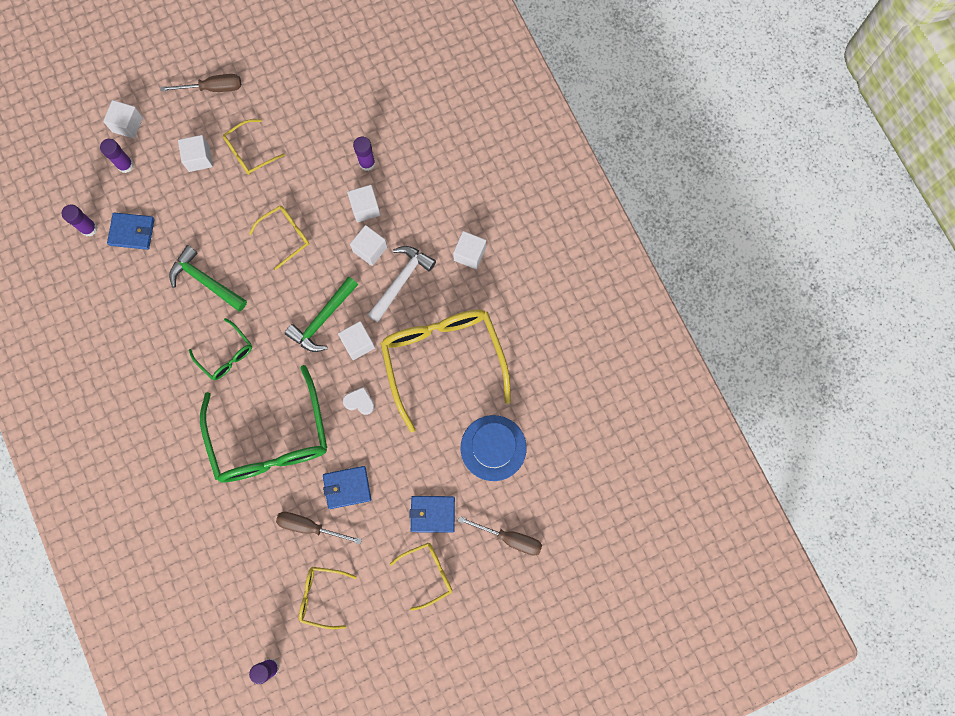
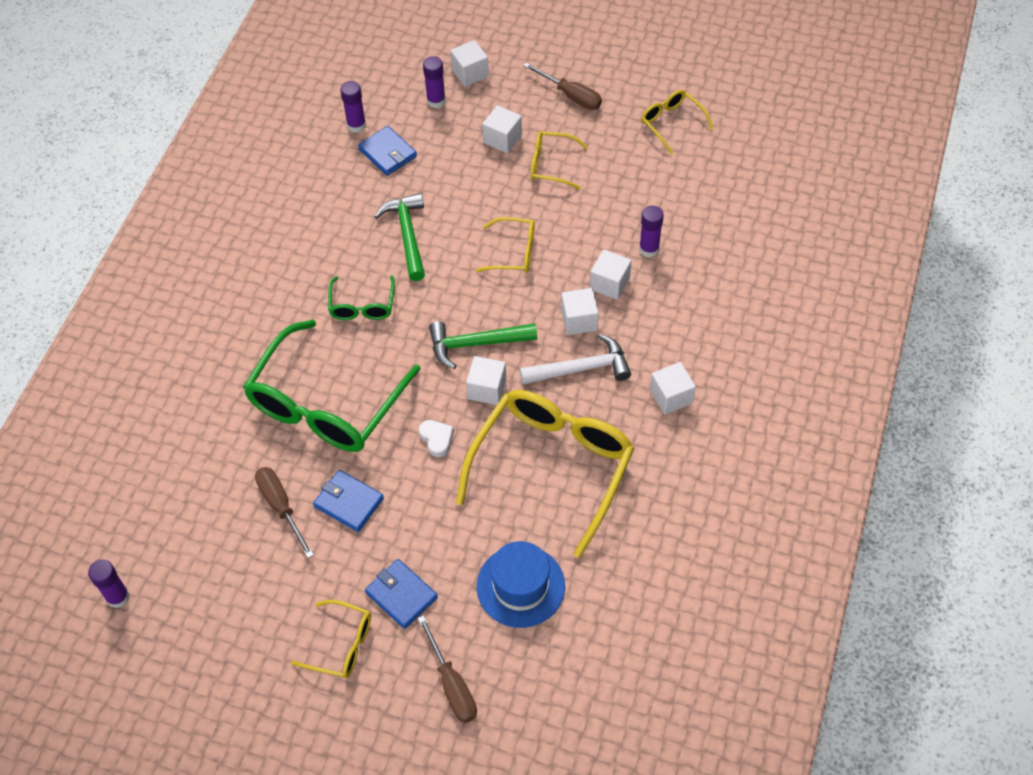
camera: 45 degrees right, 20 degrees down
(321, 596) = (227, 576): yellow glasses -> yellow glasses (671, 123)

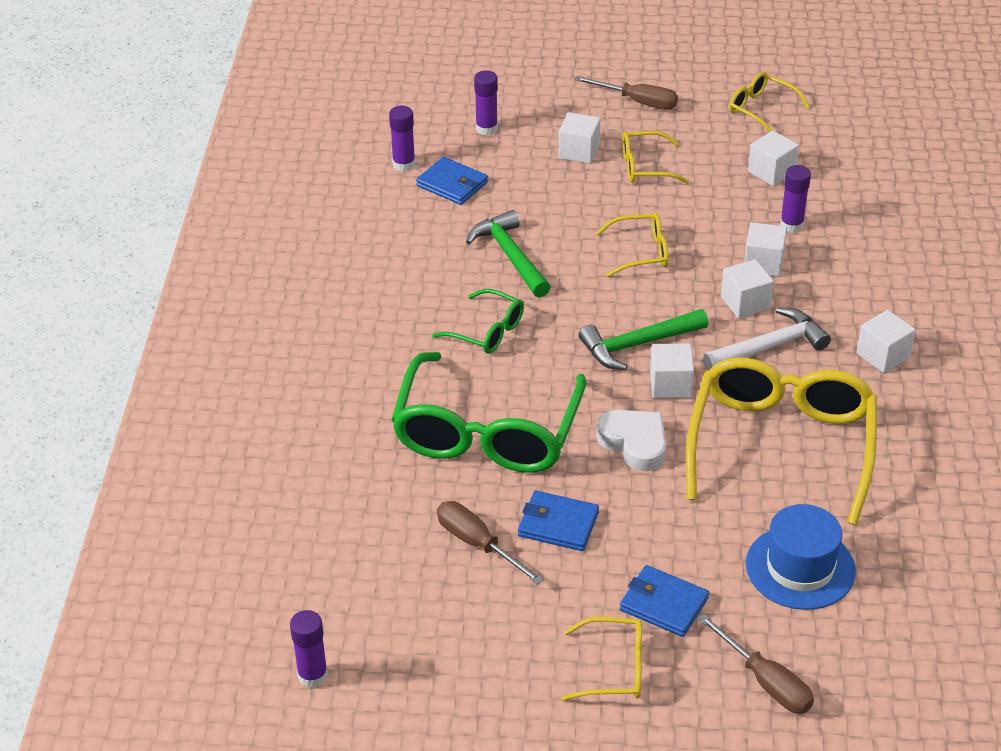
camera: 15 degrees left, 15 degrees down
(362, 306) = (487, 331): green glasses -> green glasses turned 45 degrees counterclockwise
(437, 439) = (634, 443): white heart -> white heart, size x1.60
(470, 73) = (514, 98): white cube -> white cube (771, 172)

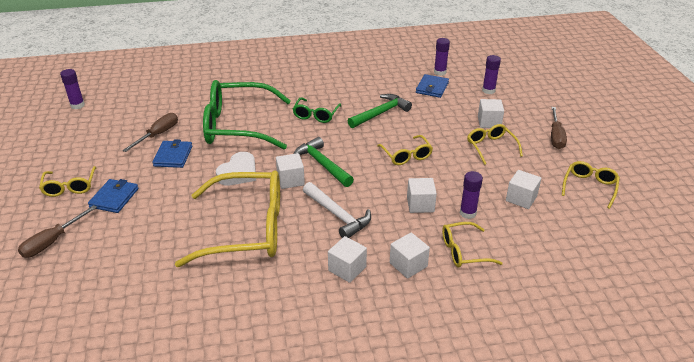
camera: 75 degrees right, 5 degrees down
(745, 303) = (377, 201): white cube -> white cube (408, 265)
(800, 567) = (141, 247): blue hat -> none
(866, 247) = (463, 251): none -> yellow glasses

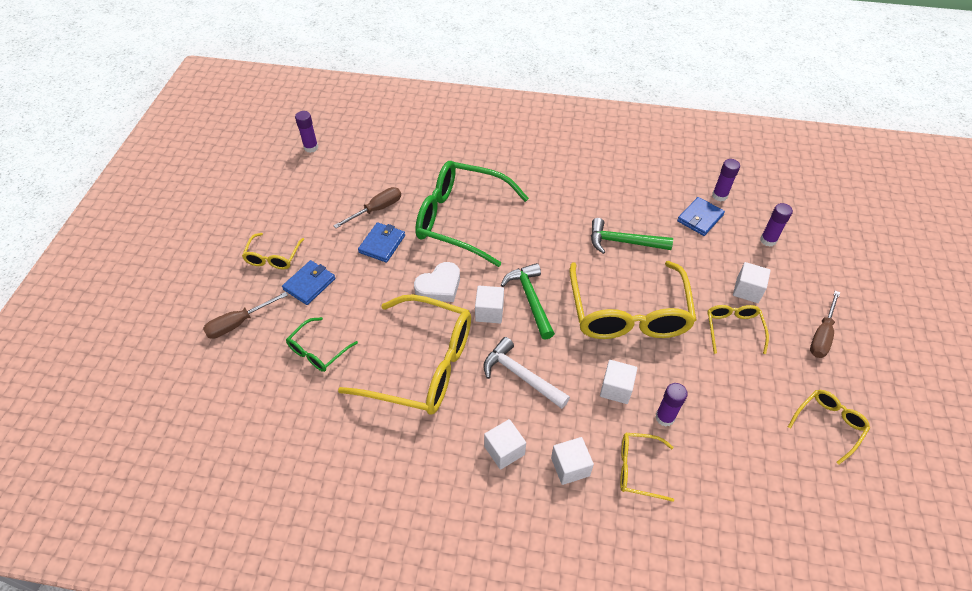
camera: 20 degrees right, 15 degrees up
(316, 115) = (549, 225): green glasses -> green glasses (318, 351)
(337, 215) = (521, 376): white hammer -> white hammer turned 150 degrees clockwise
(380, 113) = (623, 242): green hammer -> green hammer turned 150 degrees counterclockwise
(406, 155) = (628, 313): yellow glasses -> yellow glasses, size x2.12
(521, 198) = (736, 416): white cube -> none

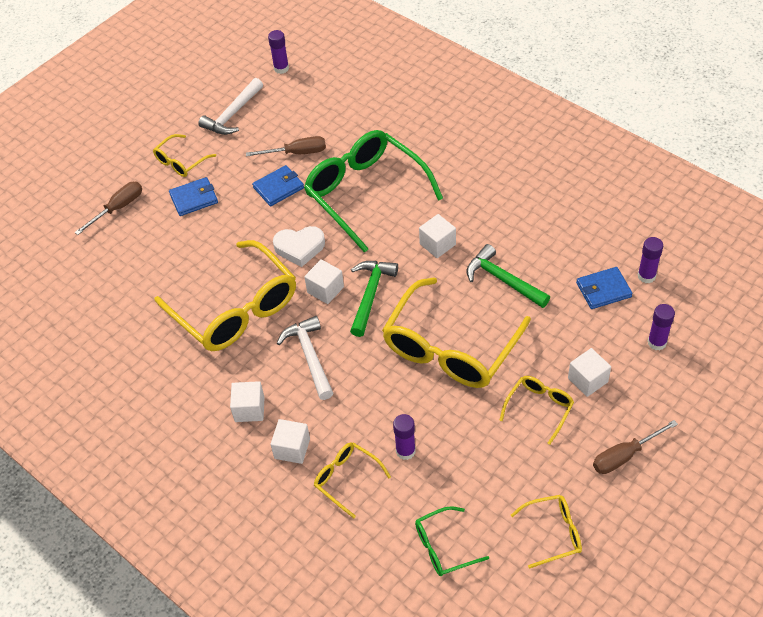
camera: 35 degrees right, 0 degrees up
(239, 323) = (118, 208): brown screwdriver -> brown screwdriver turned 135 degrees clockwise
(294, 199) = (233, 114): none -> white hammer
(318, 351) = (162, 259): green glasses -> green glasses (443, 547)
(616, 388) = (383, 407): white cube -> white cube (437, 244)

